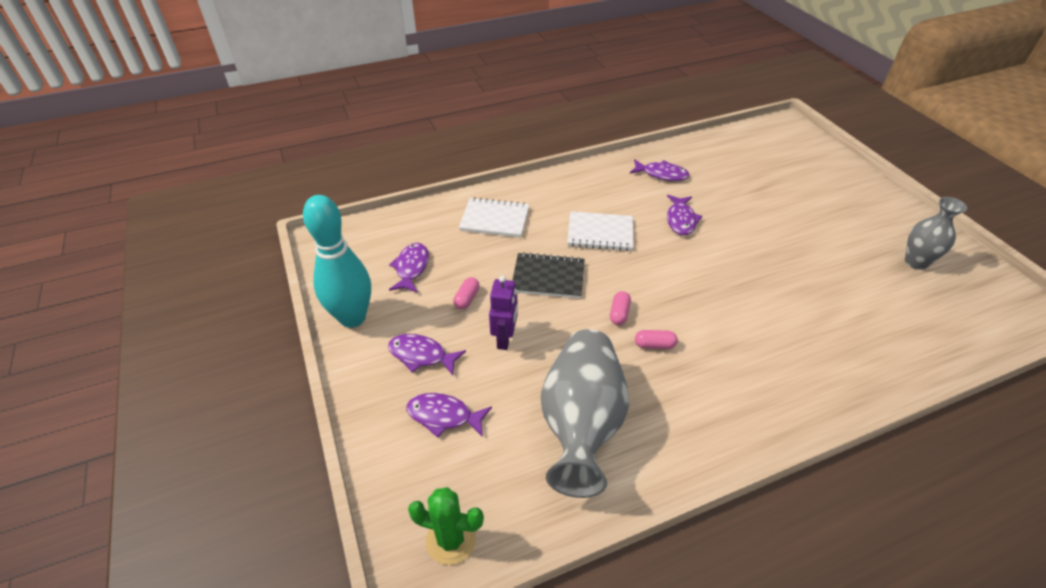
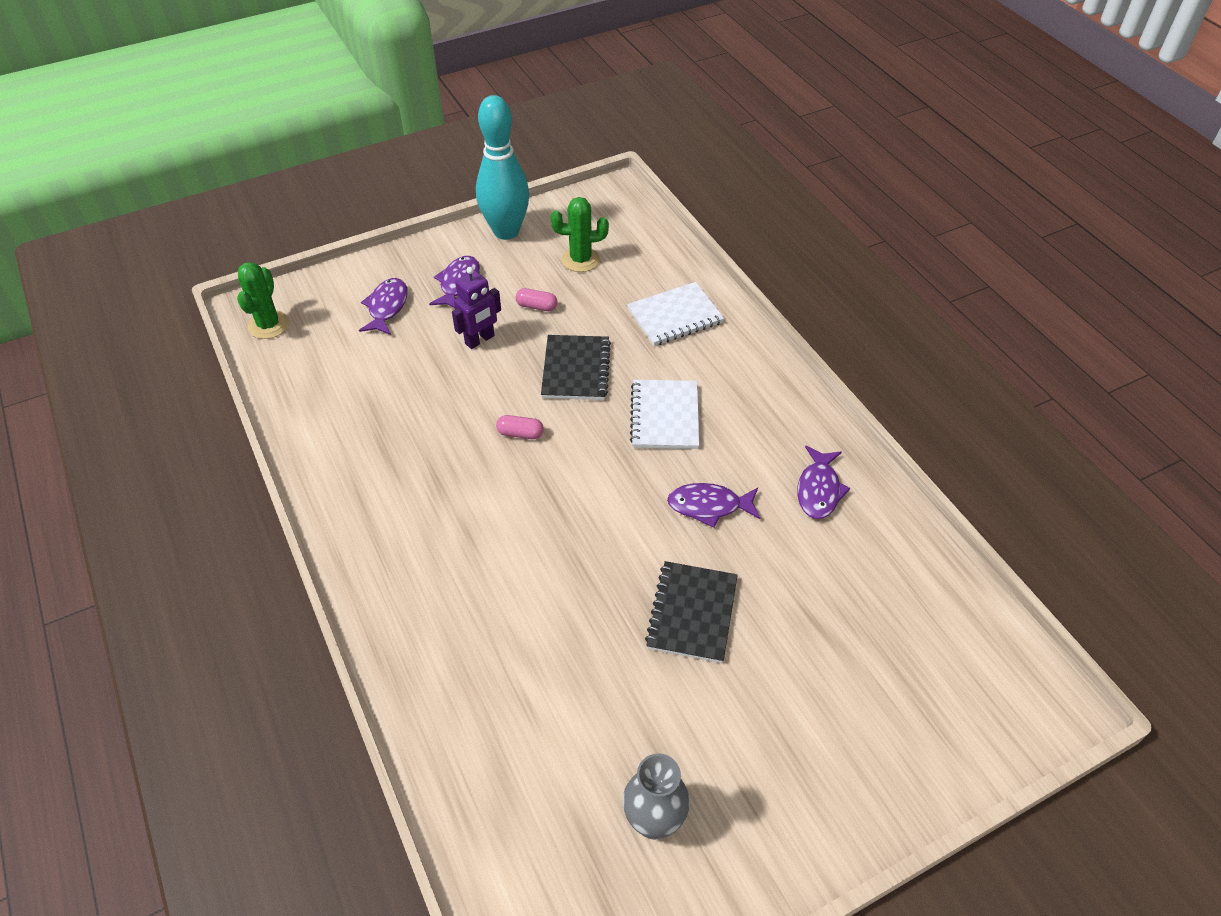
camera: 85 degrees right, 5 degrees up
(411, 268) = (580, 260): purple fish -> green cactus
(494, 219) = (675, 316): white notebook -> white notebook turned 60 degrees clockwise
(505, 339) = (480, 340): purple robot -> purple robot turned 45 degrees counterclockwise
(581, 423) = (371, 402): grey vase -> none
(654, 345) = (472, 464): pink capsule -> none
(768, 235) = (692, 613): none -> black notebook

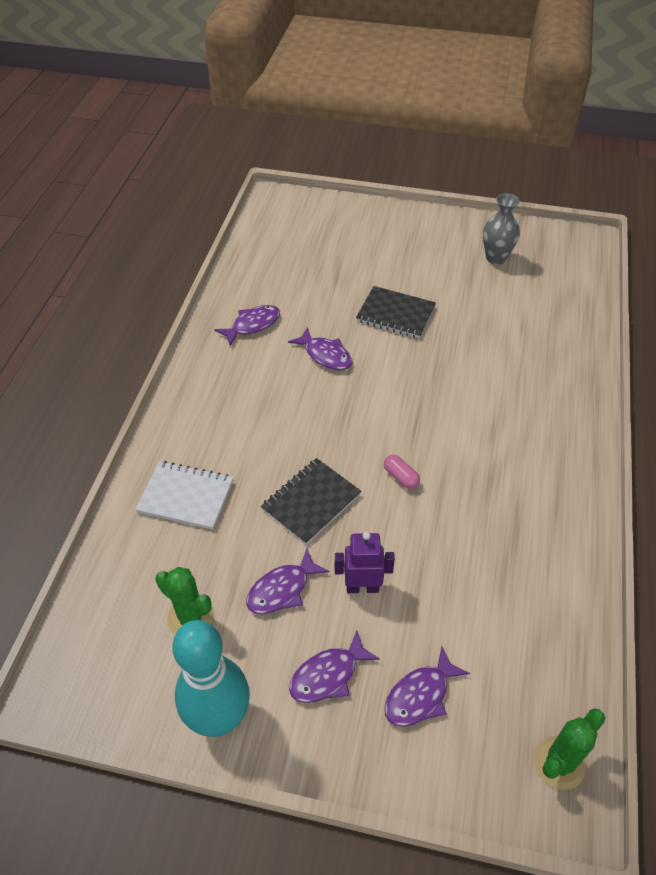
camera: 140 degrees left, 0 degrees up
(537, 306) = (282, 589): pink capsule -> purple fish
(664, 416) = (288, 424): white notebook -> none
(692, 613) = (395, 314): black notebook -> black notebook turned 60 degrees clockwise

